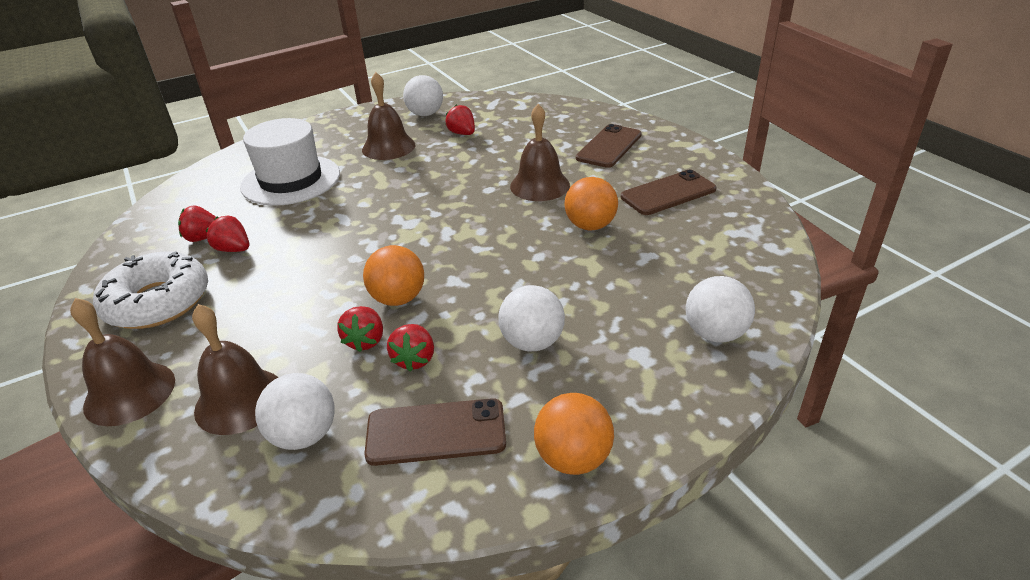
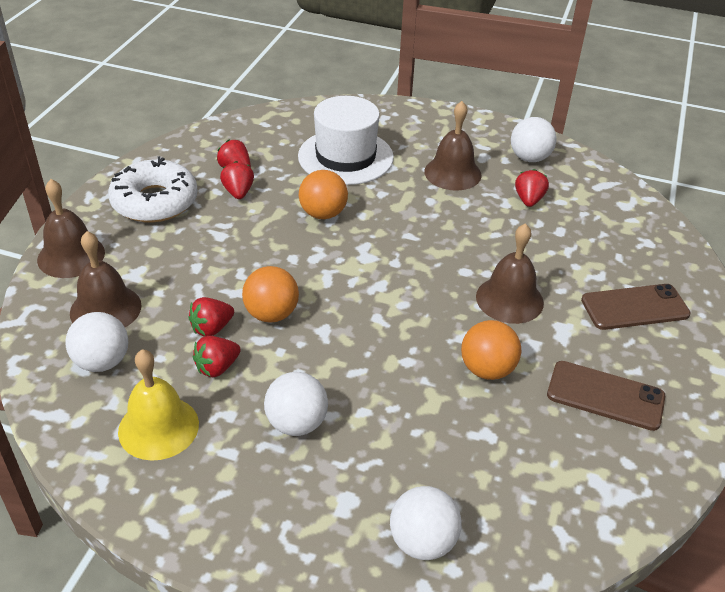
camera: 45 degrees right, 5 degrees up
(436, 432) = (158, 427): brown phone -> yellow bell
(573, 458) = (196, 522): orange ball -> orange ball (323, 214)

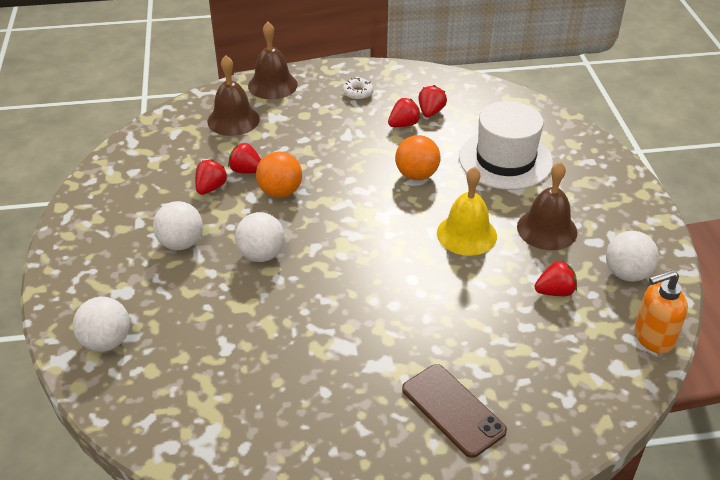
camera: 65 degrees right, 0 degrees up
(102, 362) = (185, 139): white ball -> white ball (261, 254)
(155, 201) = (358, 93): white donut -> white donut, size x0.43
(158, 427) = (144, 185): yellow bell -> yellow bell (466, 234)
(217, 367) = (211, 188): red strawberry -> red strawberry turned 90 degrees clockwise
(487, 369) = (298, 327): orange ball -> none
(509, 299) = (396, 317): brown bell -> none
(603, 176) = (653, 338): none -> orange soap dispenser
(605, 396) = (315, 414): brown phone -> none

